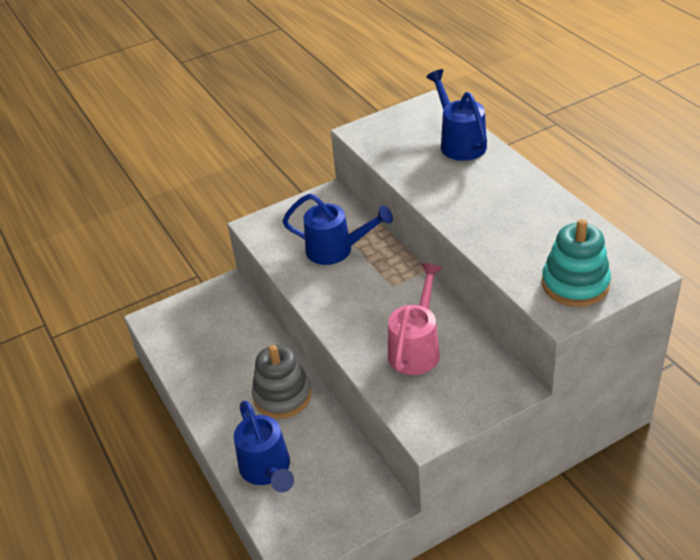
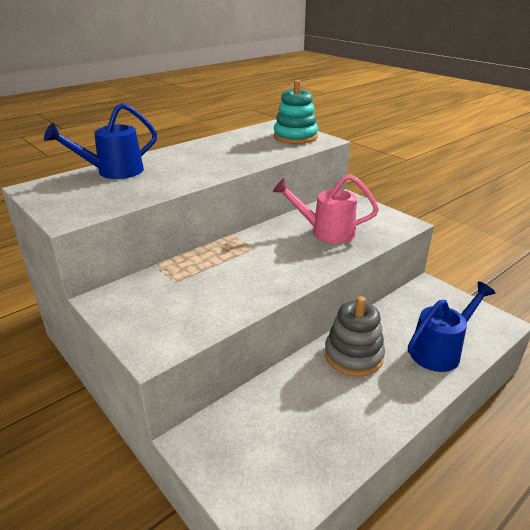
camera: 105 degrees left, 10 degrees down
(336, 250) = (204, 283): blue watering can -> none

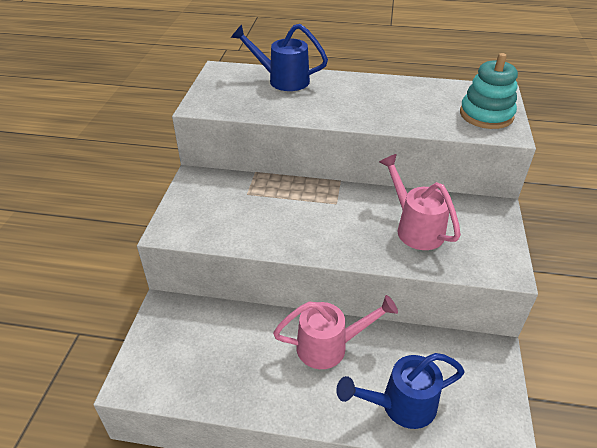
camera: 50 degrees right, 10 degrees up
(353, 356) = (329, 346): grey stacking toy -> pink watering can
(439, 351) = (401, 405): blue watering can -> blue watering can turned 150 degrees clockwise

